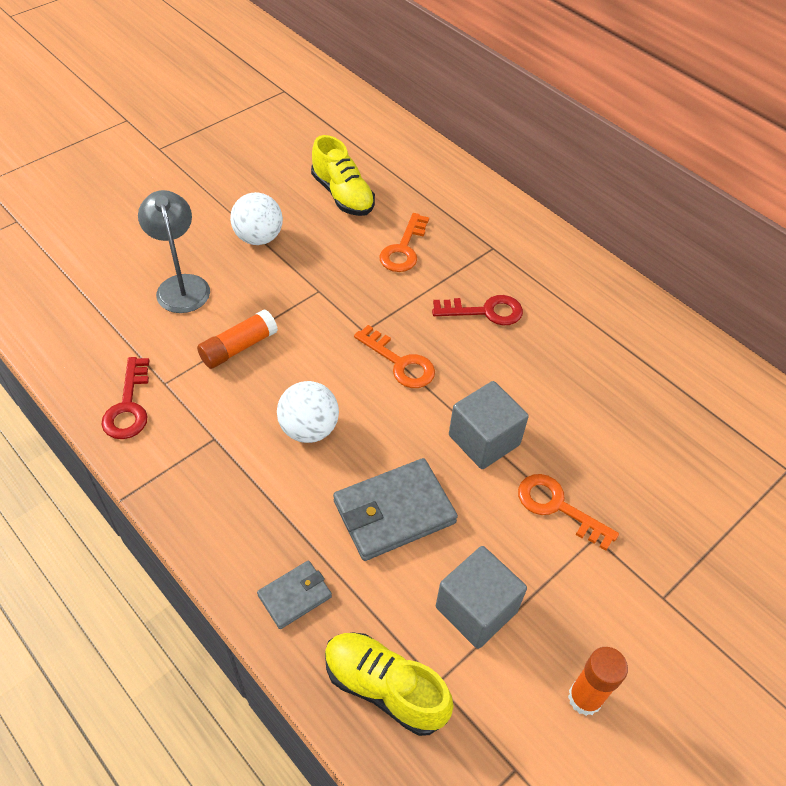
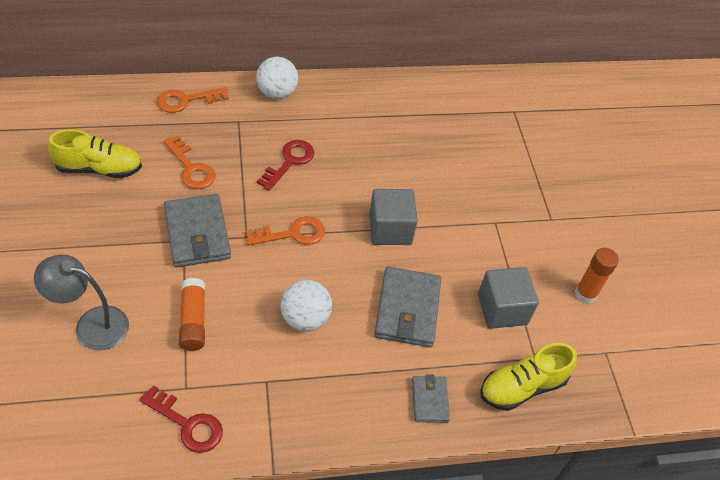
camera: 60 degrees left, 0 degrees up
(258, 238) = (91, 246): white ball -> white ball (277, 93)
(335, 295) = (197, 233): none -> grey wallet
(557, 507) = (464, 226): orange key -> orange key (186, 100)

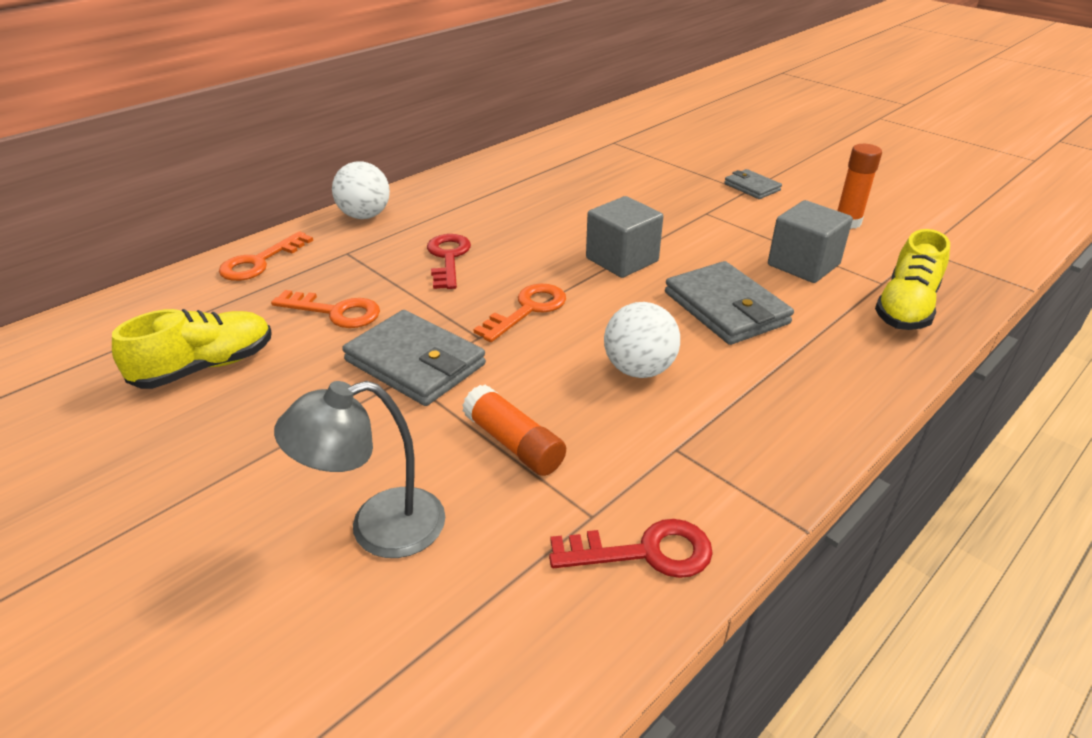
camera: 30 degrees left, 15 degrees down
(429, 400) = (852, 364): grey wallet -> grey wallet (752, 187)

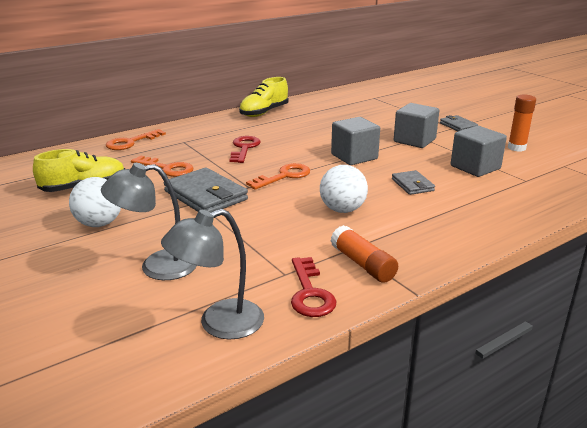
camera: 10 degrees right, 10 degrees down
(365, 216) = (201, 125): white ball -> white ball (99, 224)
(514, 443) = (250, 237): orange glue stick -> orange glue stick (362, 264)
(519, 643) = (219, 324): none -> grey lamp
(644, 552) = (310, 293): red key -> red key turned 75 degrees clockwise
(699, 220) = (414, 140): none -> grey cube
(726, 308) = (412, 185): grey wallet -> grey wallet, size x0.55
(906, 308) = (536, 194): yellow shoe -> yellow shoe (264, 112)

